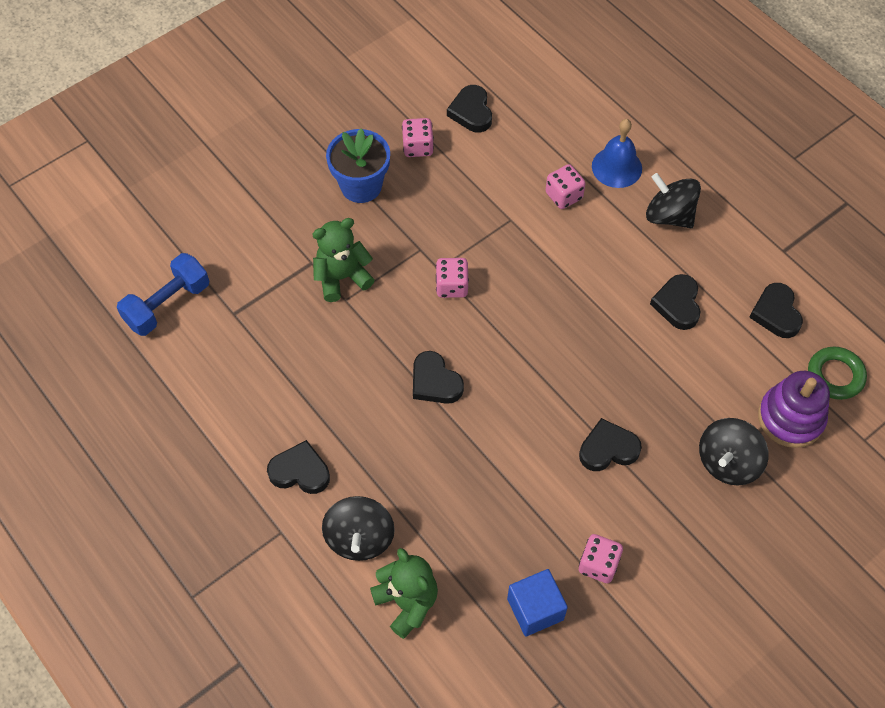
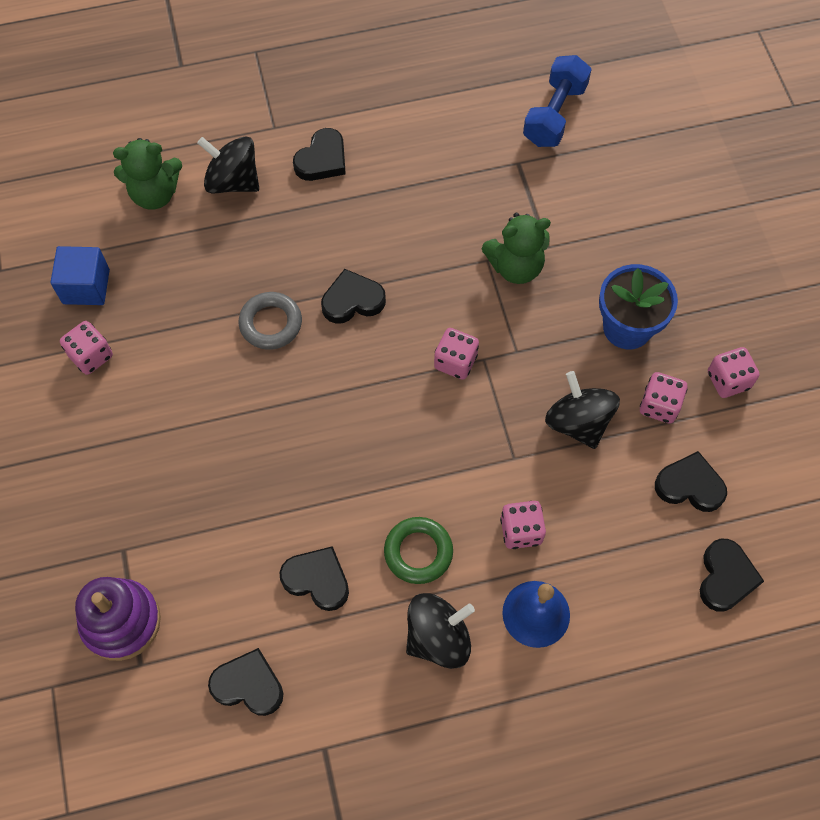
camera: 115 degrees right, 5 degrees up
(167, 304) = (554, 114): blue dumbbell -> blue dumbbell turned 45 degrees clockwise
(342, 277) = (515, 266): green teddy bear -> green teddy bear turned 75 degrees clockwise
(374, 113) = (728, 380): none -> pink dice
(489, 434) = (271, 323): none -> grey ring
(608, 449) = (194, 421): black heart -> black heart (725, 577)
(727, 462) = (114, 527): black spinning top -> black spinning top (578, 422)
(835, 375) = (139, 703): green ring -> green ring (418, 552)

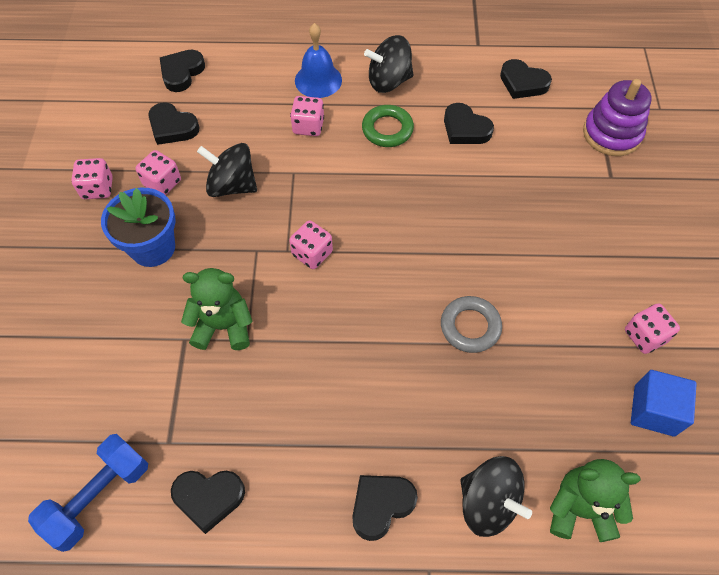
camera: 165 degrees left, 5 degrees down
(352, 300) = (388, 330): black heart -> black heart (209, 498)
(578, 422) = (232, 185): black spinning top -> black spinning top turned 120 degrees clockwise

